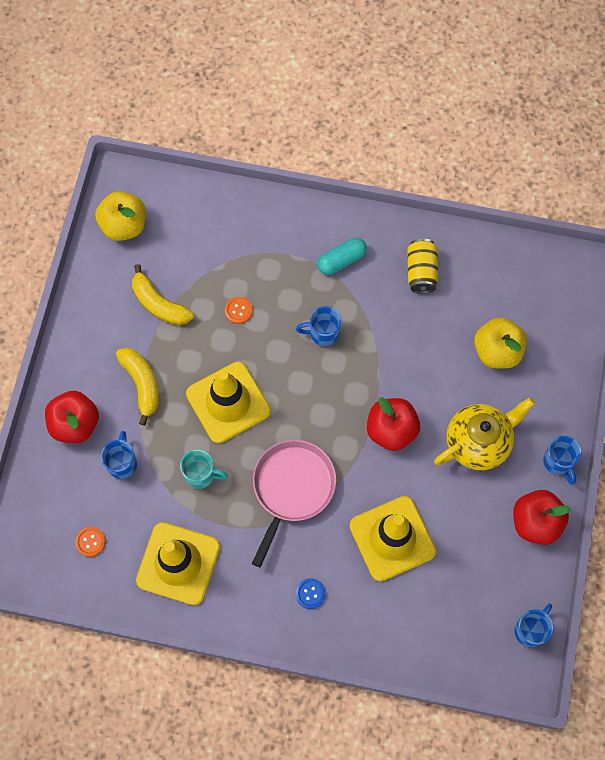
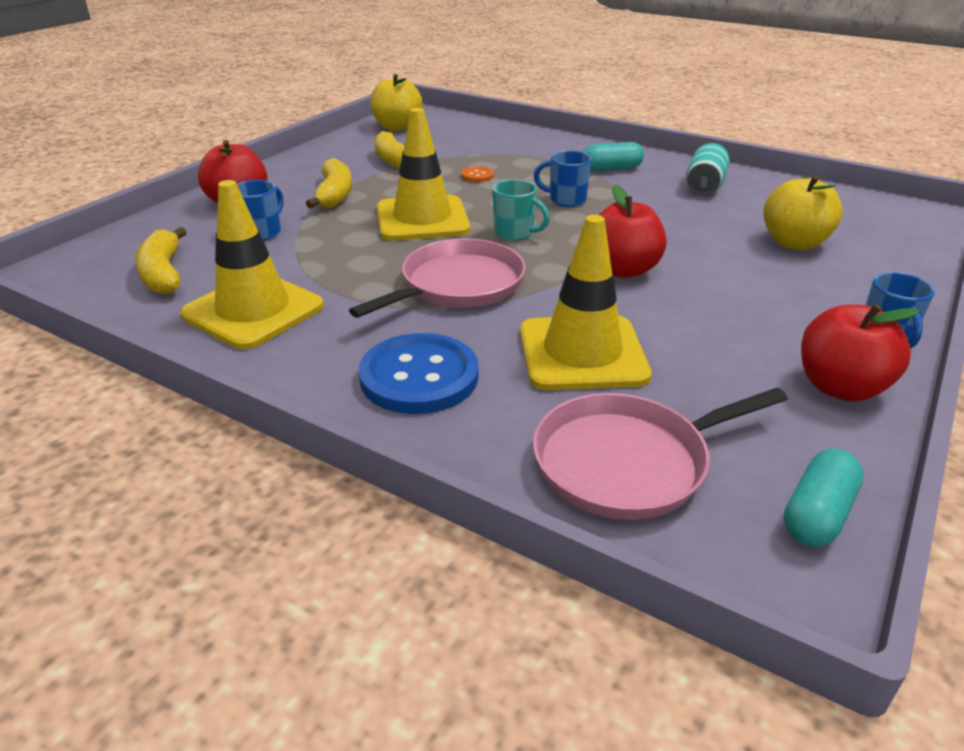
camera: 20 degrees right, 35 degrees down
(90, 542) = (163, 273): orange button -> yellow banana
(201, 475) = (347, 255): turquoise mug -> turquoise mug (515, 233)
(310, 593) = (419, 377): blue button -> blue button, size x2.28
(421, 271) = (704, 186): yellow can -> turquoise can
(439, 625) = (627, 462): none -> pink pan
(478, 442) = (752, 300): yellow teapot -> none
(530, 630) = (817, 514): blue mug -> turquoise capsule

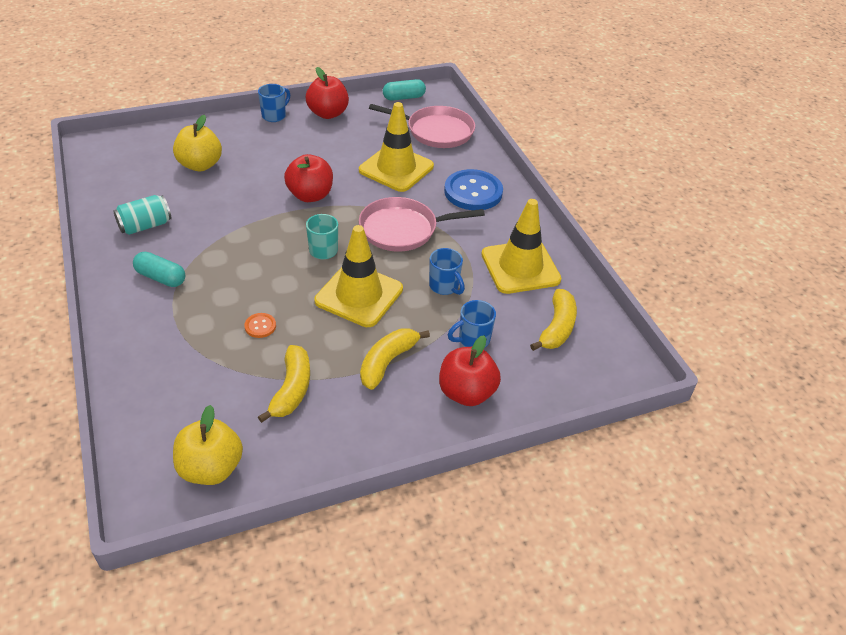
camera: 145 degrees left, 10 degrees up
(566, 200) = (248, 262): blue mug -> blue mug (444, 286)

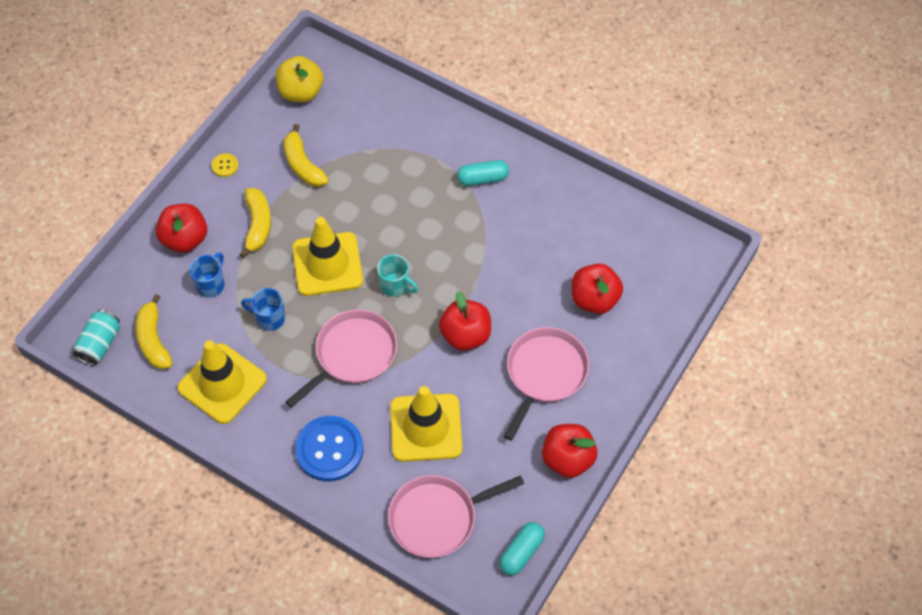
camera: 145 degrees right, 15 degrees up
(145, 226) = (552, 210): turquoise can -> turquoise can (100, 344)
(200, 165) = (594, 299): yellow apple -> red apple
(260, 326) = (371, 191): orange button -> none
(274, 116) = (611, 414): blue mug -> none
(286, 151) = (544, 373): none -> pink pan
(367, 440) = (225, 166): none -> yellow button

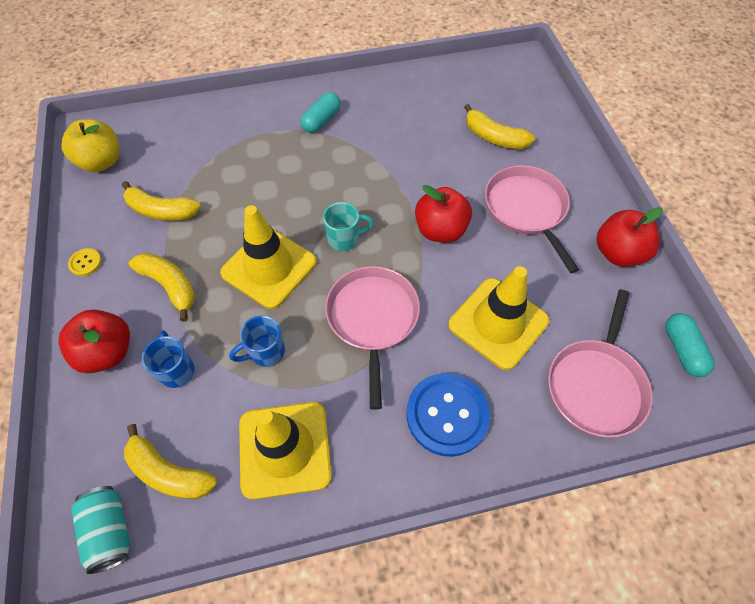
camera: 45 degrees left, 0 degrees up
(594, 299) = (494, 137): red apple -> yellow banana

